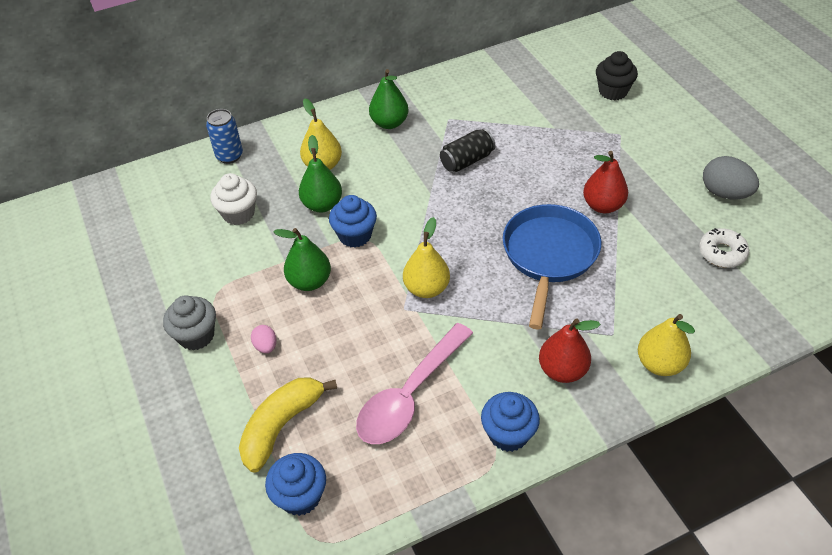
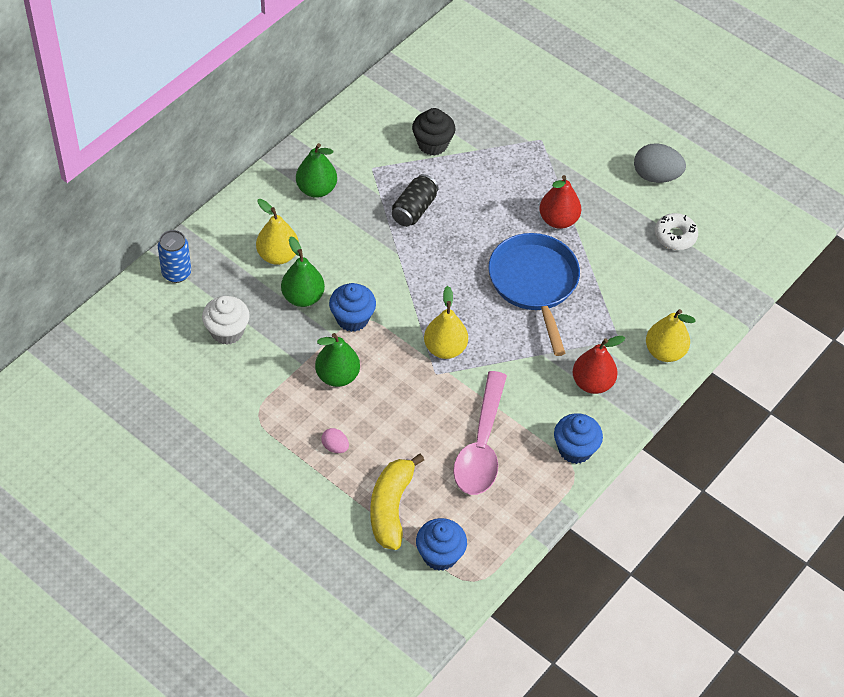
camera: 30 degrees left, 5 degrees up
(196, 336) = (266, 459): grey cupcake -> none
(613, 91) = (514, 92): black cupcake -> black cupcake (432, 144)

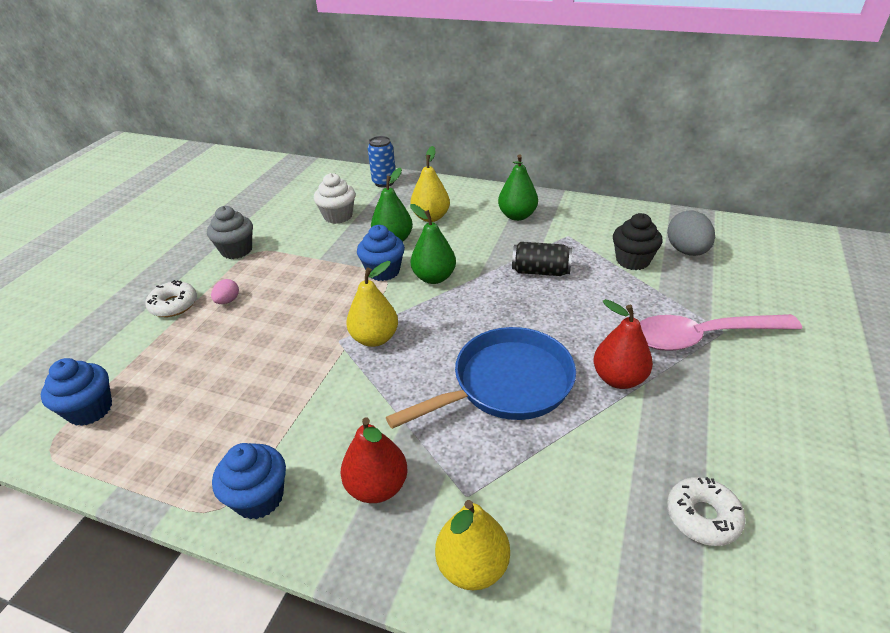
camera: 75 degrees right, 15 degrees down
(245, 431) = (236, 250): none -> grey cupcake
(318, 491) = (174, 305): none -> white donut
(337, 376) = (312, 280): green pear -> green pear (434, 277)
(391, 507) = (156, 356): yellow banana -> none
(481, 445) = (248, 403): pink spoon -> pink spoon (702, 337)
(656, 176) = (788, 460): grey egg -> grey egg (686, 251)

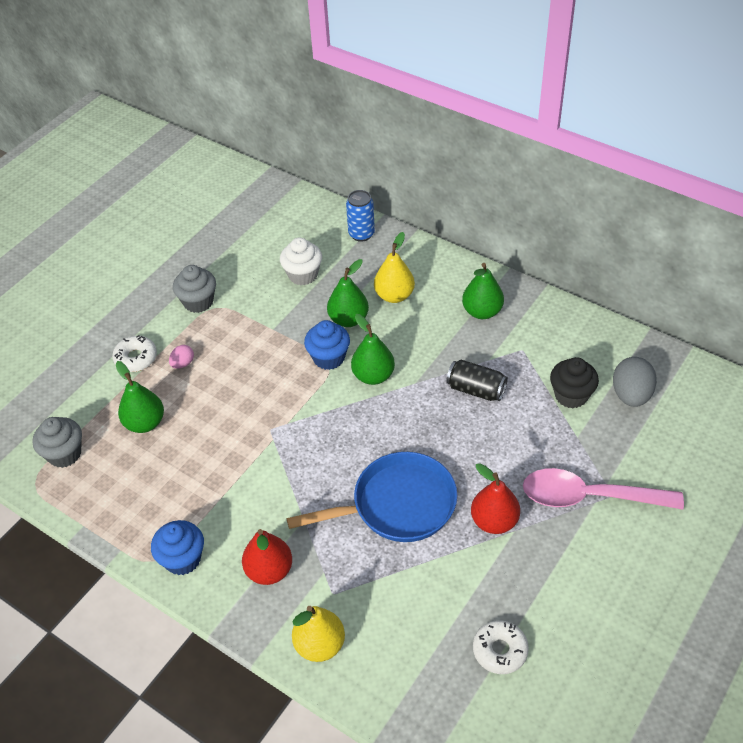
camera: 15 degrees right, 10 degrees up
(90, 410) = (64, 454): blue cupcake -> grey cupcake
(190, 361) = (145, 423): none -> green pear
(374, 338) = (301, 434): yellow pear -> none

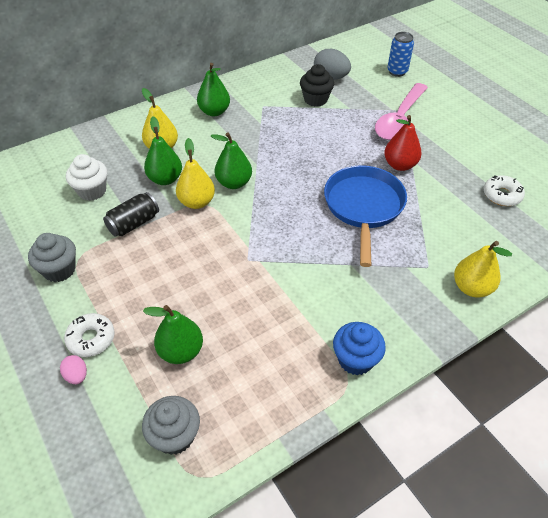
camera: 70 degrees left, 0 degrees up
(183, 363) = (128, 302): pink egg -> pink egg (77, 375)
(269, 570) = (392, 300): red pear -> none
(329, 358) = (197, 202): blue cupcake -> yellow pear
(361, 234) = (79, 145): blue can -> blue can (397, 72)
(476, 390) = (283, 137): black can -> black can (134, 223)

